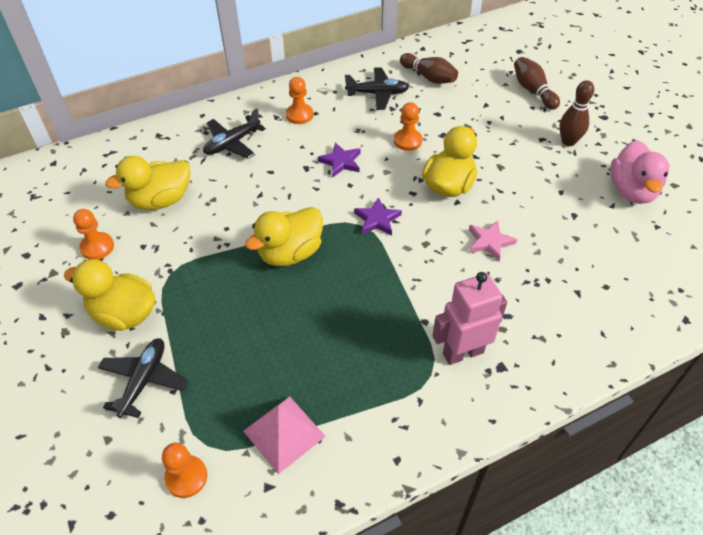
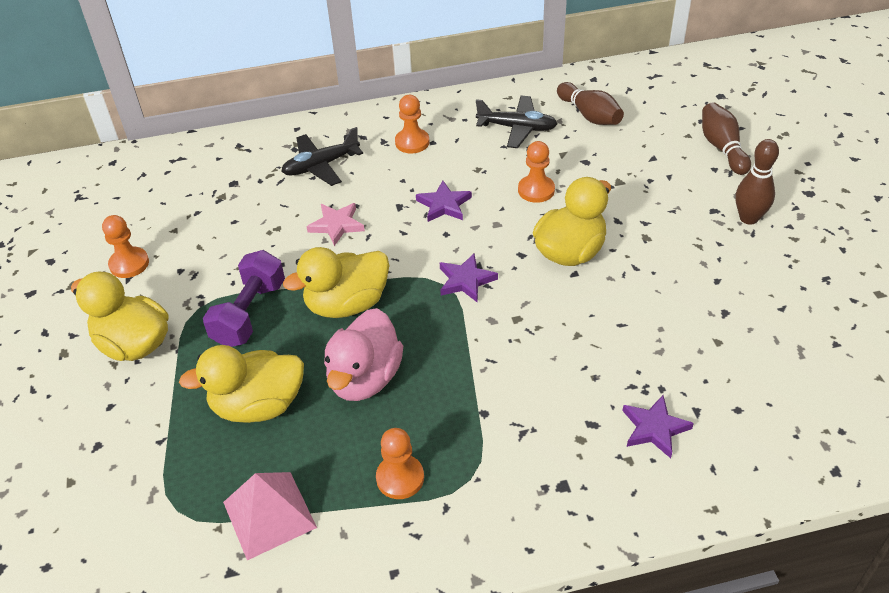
camera: 15 degrees right, 5 degrees down
(144, 380) = (131, 423): black plane -> none
(161, 200) = (217, 221): yellow duck -> yellow duck (258, 405)
(186, 477) = (142, 542): orange pawn -> orange pawn (400, 478)
(213, 273) = (249, 313): none -> purple dumbbell
(462, 352) = (519, 459): pink robot -> none
(490, 242) = (600, 329): pink star -> pink star (337, 225)
(552, 311) = (654, 428): none -> purple star
(632, 191) = (816, 293): pink duck -> pink duck (365, 378)

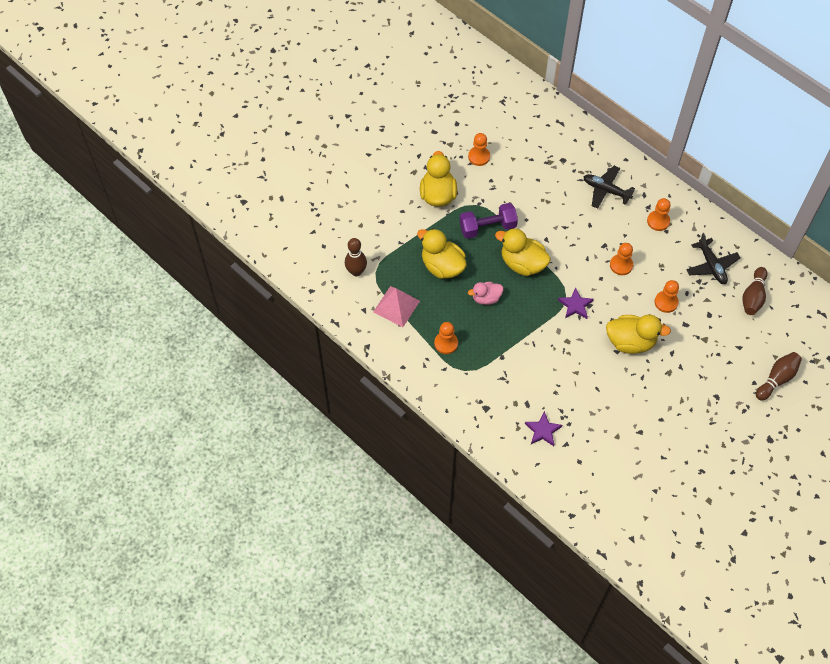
camera: 55 degrees right, 15 degrees up
(337, 225) = (569, 226): pink star -> none
(365, 378) = (486, 298): pink duck -> pink duck, size x0.60
(444, 205) = (621, 265): purple star -> orange pawn
(748, 218) = (723, 416): brown bowling pin -> brown bowling pin (356, 271)

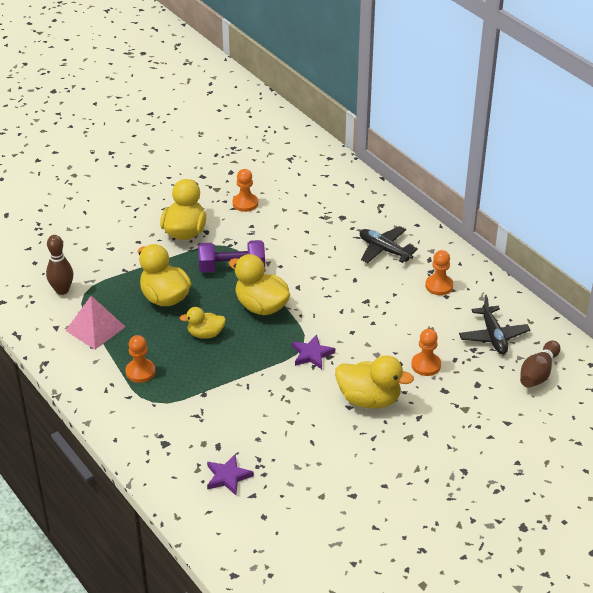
camera: 10 degrees right, 20 degrees down
(486, 298) = (205, 334): pink duck -> yellow duck
(621, 265) = (381, 322): orange pawn -> none
(777, 379) = (548, 462): brown bowling pin -> none

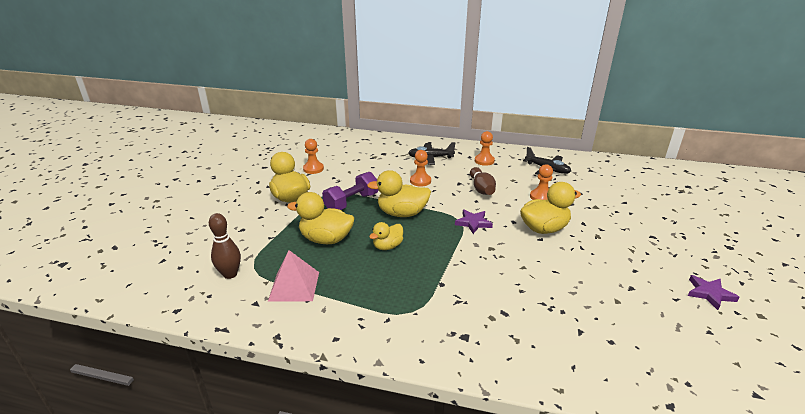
camera: 40 degrees left, 10 degrees down
(140, 372) = (372, 296): orange pawn -> orange pawn (420, 181)
(228, 477) = (544, 330): purple star -> purple star (709, 294)
(538, 373) = (595, 174): brown bowling pin -> brown bowling pin (481, 189)

